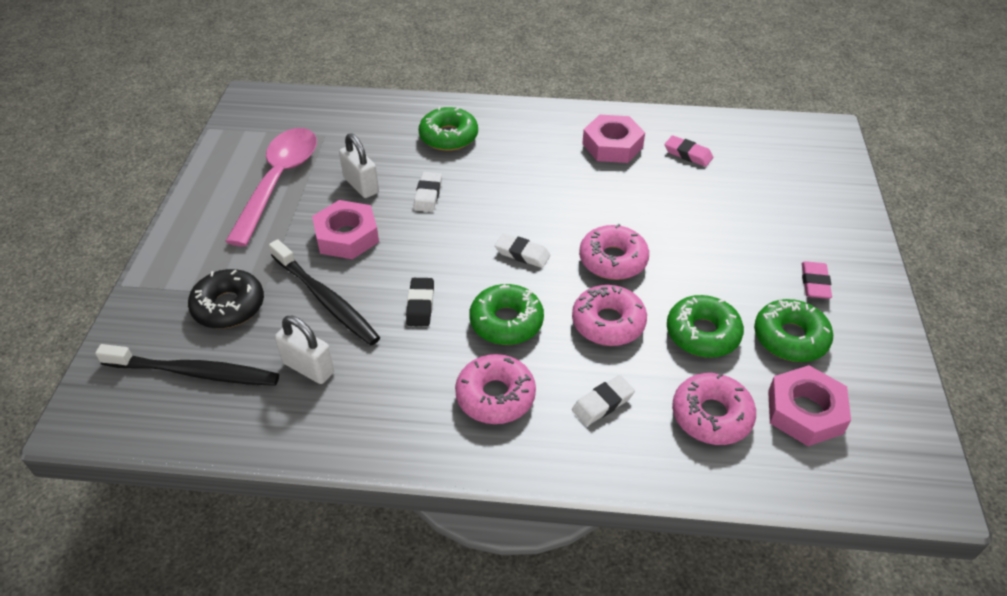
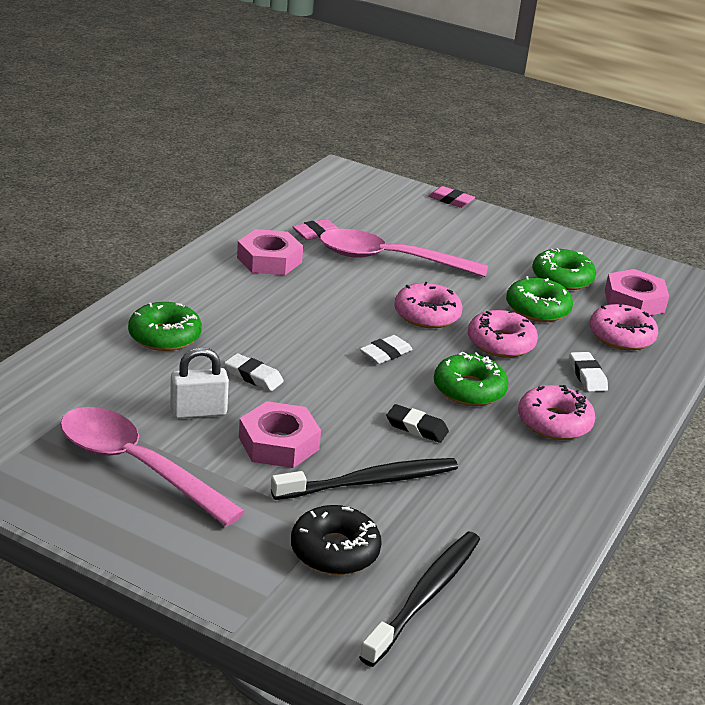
camera: 70 degrees left, 15 degrees down
(308, 368) = (462, 516): white padlock -> none
(689, 209) = (389, 259): none -> pink spoon
(815, 283) = (512, 247): pink eraser -> pink eraser (451, 200)

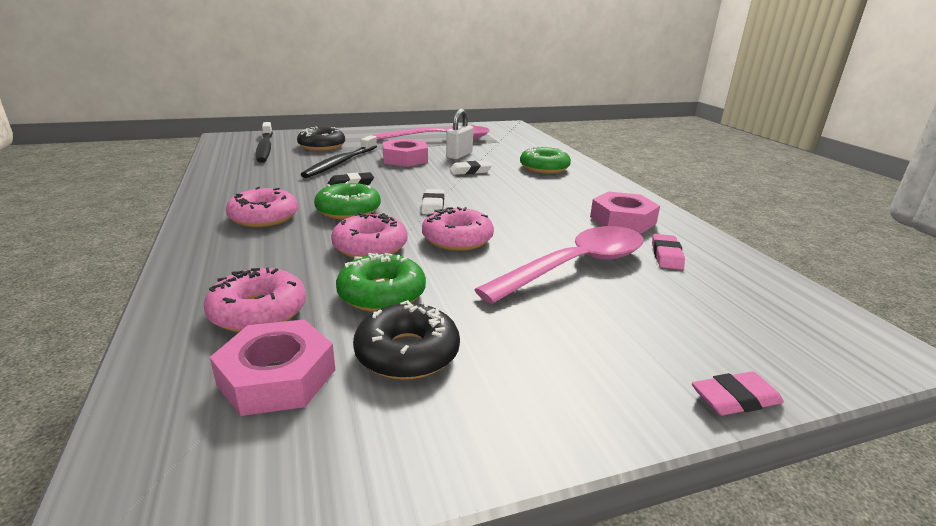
camera: 135 degrees right, 5 degrees down
(562, 278) = (407, 353): green donut -> black donut
(587, 375) = (265, 256): white eraser -> none

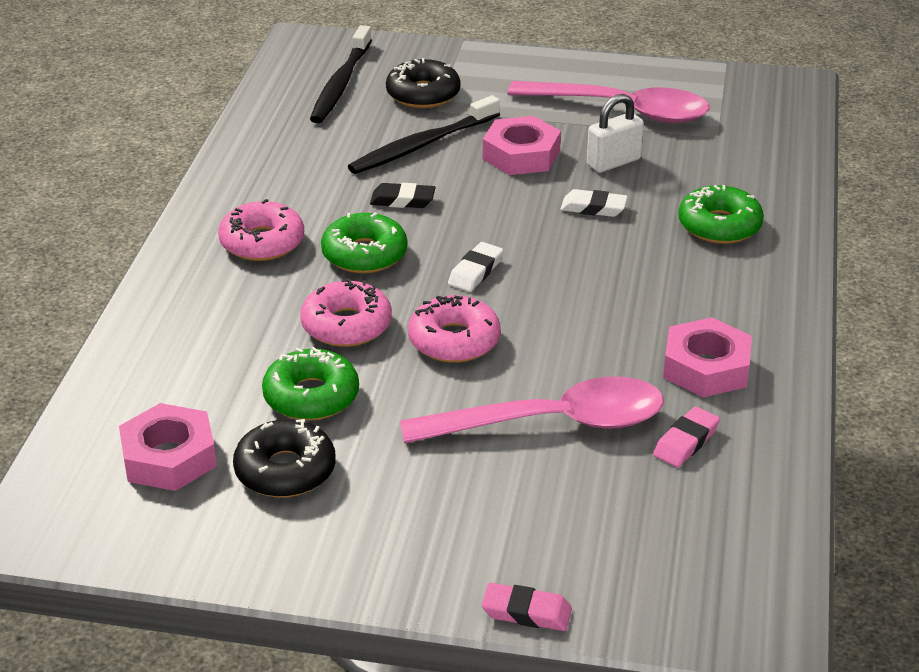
camera: 30 degrees right, 10 degrees up
(258, 312) = (188, 383): pink donut -> none

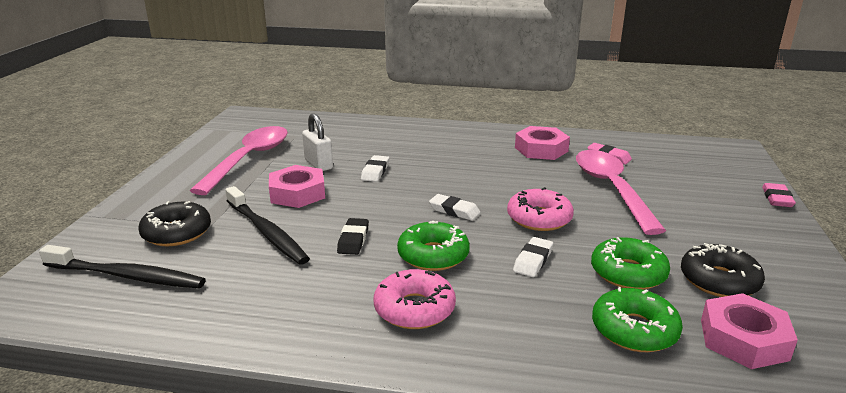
camera: 90 degrees left, 10 degrees down
(346, 325) = (533, 260): pink donut -> white eraser
(719, 225) = (400, 140): green donut -> green donut (634, 330)

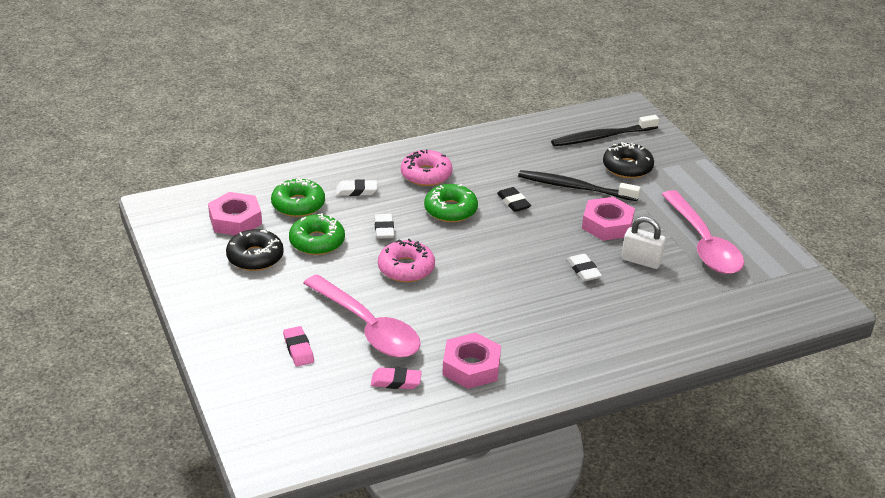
camera: 145 degrees right, 10 degrees up
(454, 211) = (474, 252): white eraser -> white eraser (356, 191)
(777, 198) = (214, 372): pink eraser -> pink eraser (298, 349)

